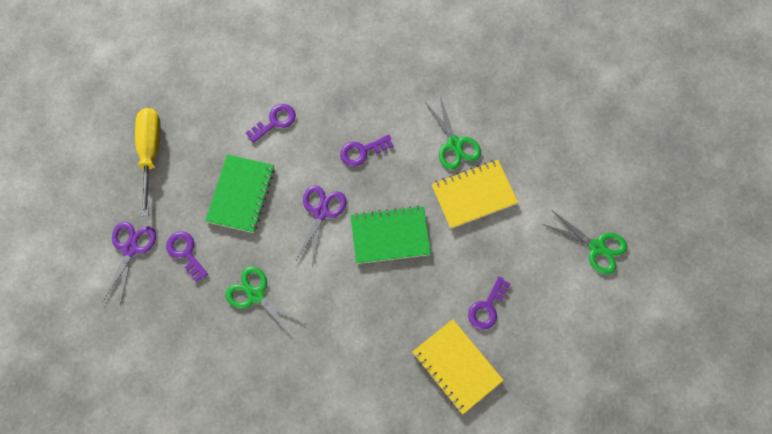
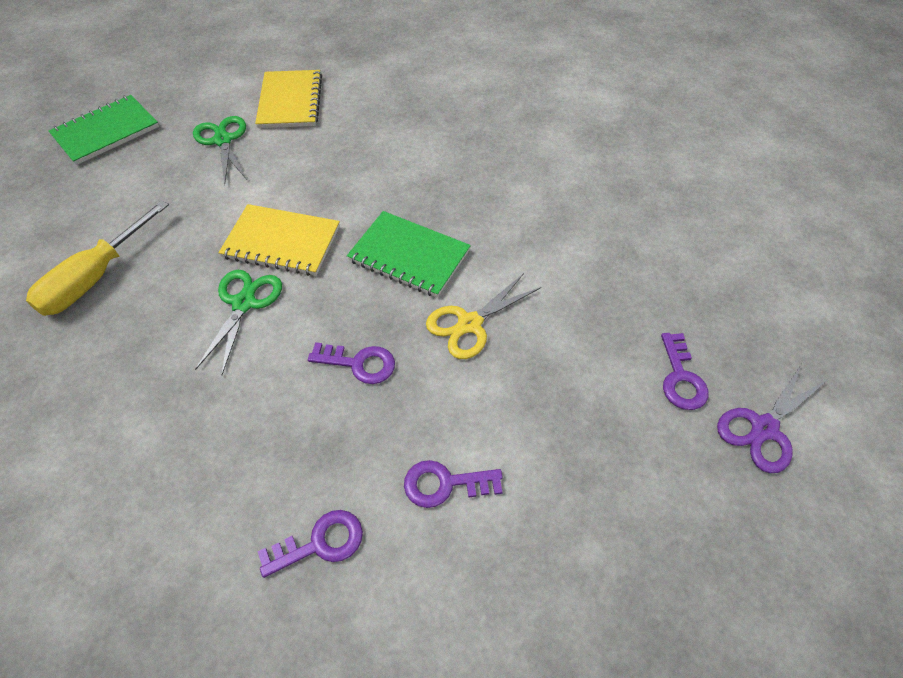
camera: 145 degrees left, 15 degrees down
(150, 153) = (679, 563): yellow screwdriver -> yellow screwdriver (96, 277)
(241, 194) = (562, 407): green notebook -> green notebook (106, 132)
(255, 295) = (610, 283): green scissors -> none
(321, 212) = (469, 324): purple scissors -> yellow scissors
(456, 366) = (442, 129): yellow notebook -> yellow notebook (290, 101)
(487, 307) = (372, 152): purple key -> purple key (320, 543)

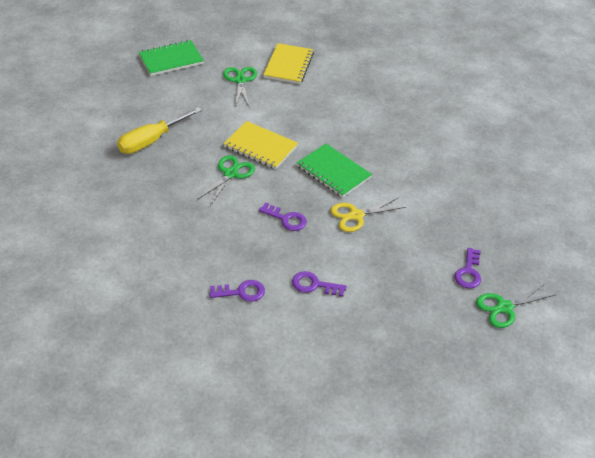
camera: 15 degrees right, 10 degrees down
(764, 428) = (504, 307): purple scissors -> green scissors

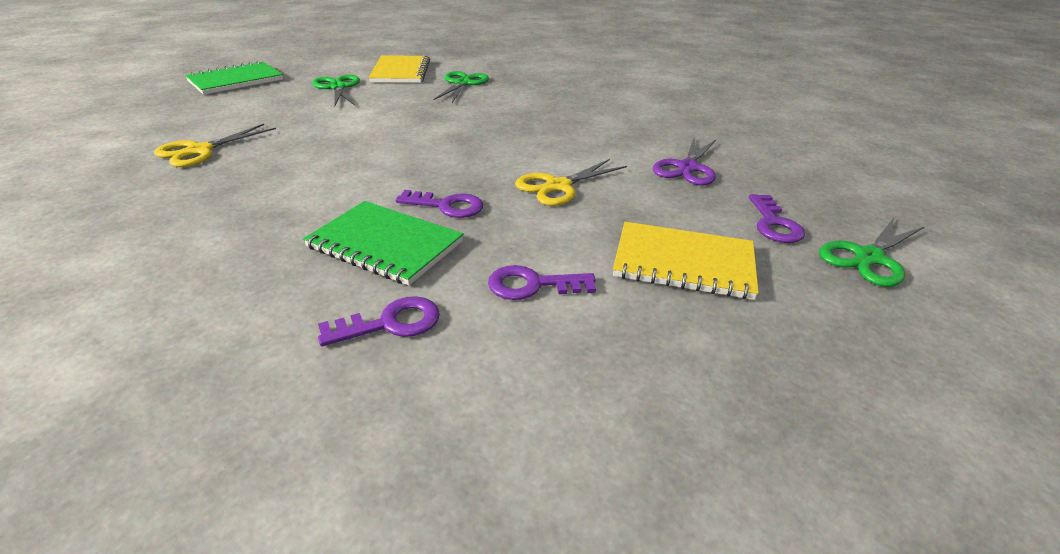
camera: 15 degrees left, 10 degrees down
(152, 141) = (200, 151): yellow screwdriver -> yellow scissors
(230, 174) = (338, 169): green scissors -> green scissors (462, 83)
(260, 147) = (381, 138): yellow notebook -> yellow notebook (683, 263)
(333, 172) = (500, 148): green notebook -> green notebook (385, 245)
(446, 215) = (687, 168): none -> purple scissors

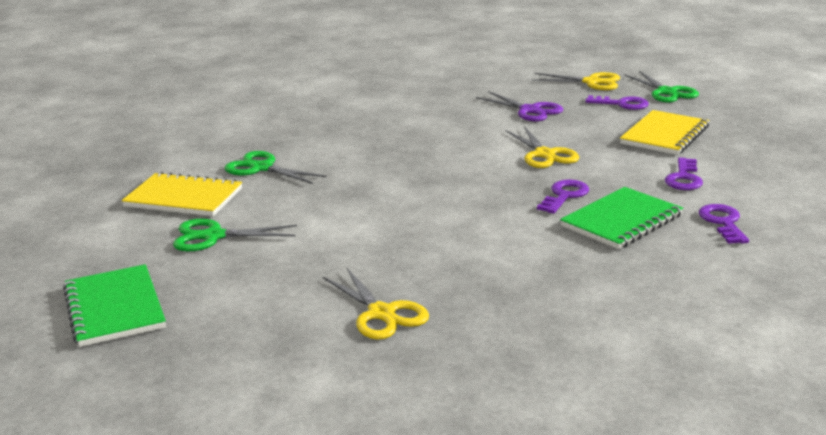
camera: 70 degrees left, 10 degrees down
(834, 197) = (591, 82): none -> yellow scissors

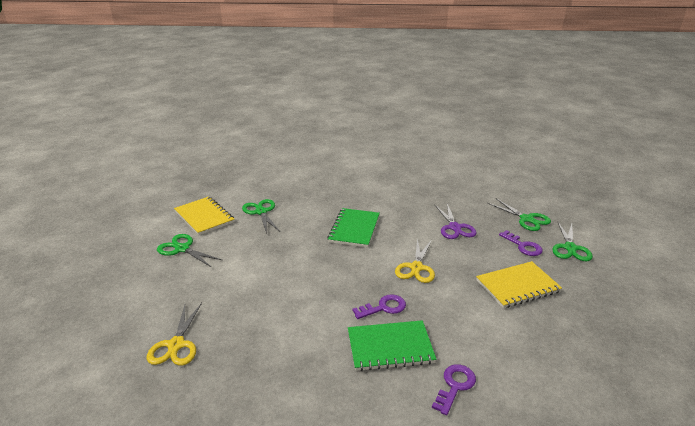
camera: 35 degrees right, 5 degrees up
(114, 308) = (89, 274): green notebook -> green notebook (354, 229)
(591, 82) = (526, 219): yellow scissors -> green scissors
(684, 178) = (480, 331): purple key -> none

